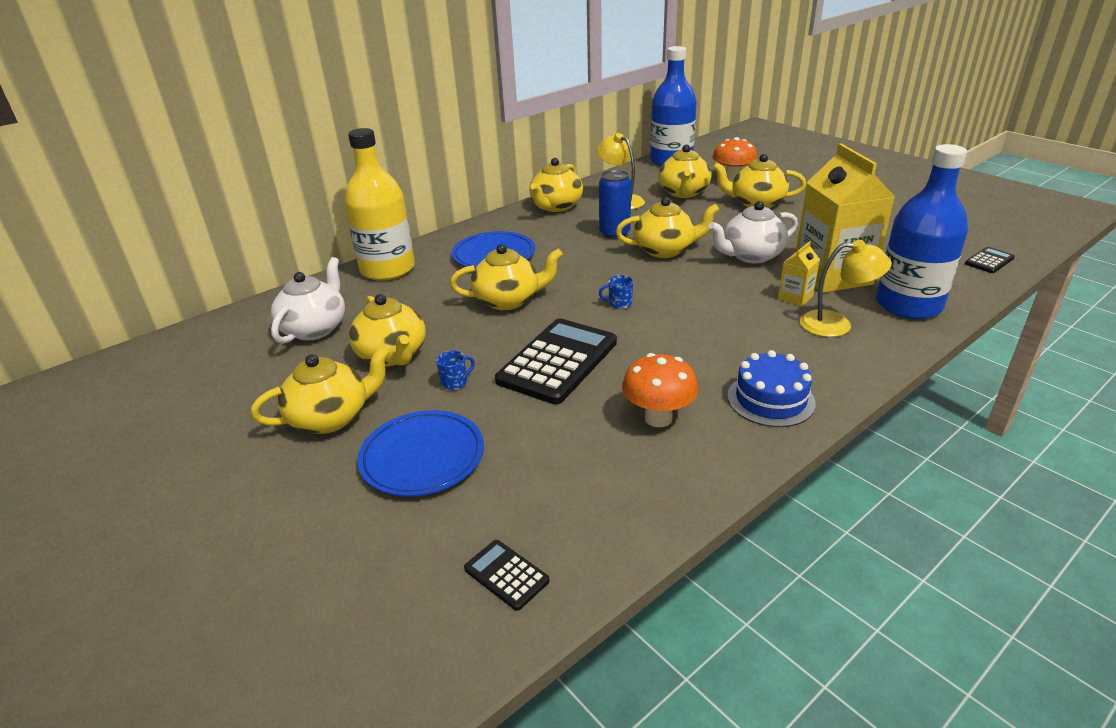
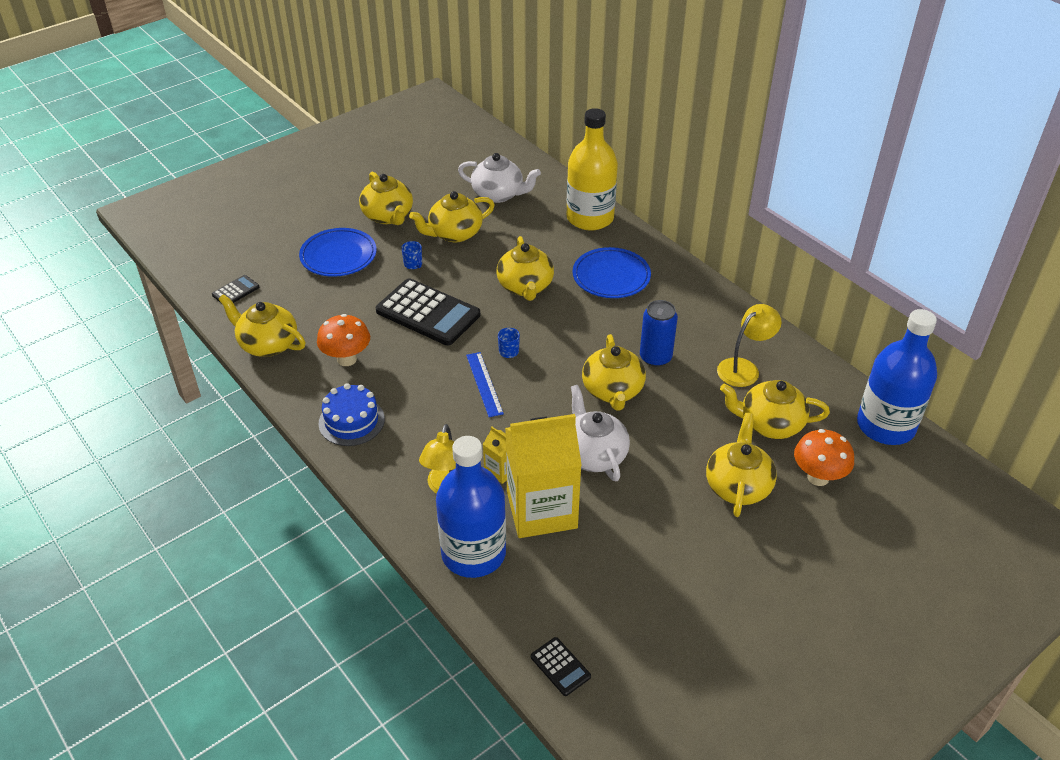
camera: 90 degrees right, 10 degrees up
(556, 206) = (726, 317): yellow teapot -> yellow teapot (267, 344)
(675, 315) = (484, 384): none -> blue ruler

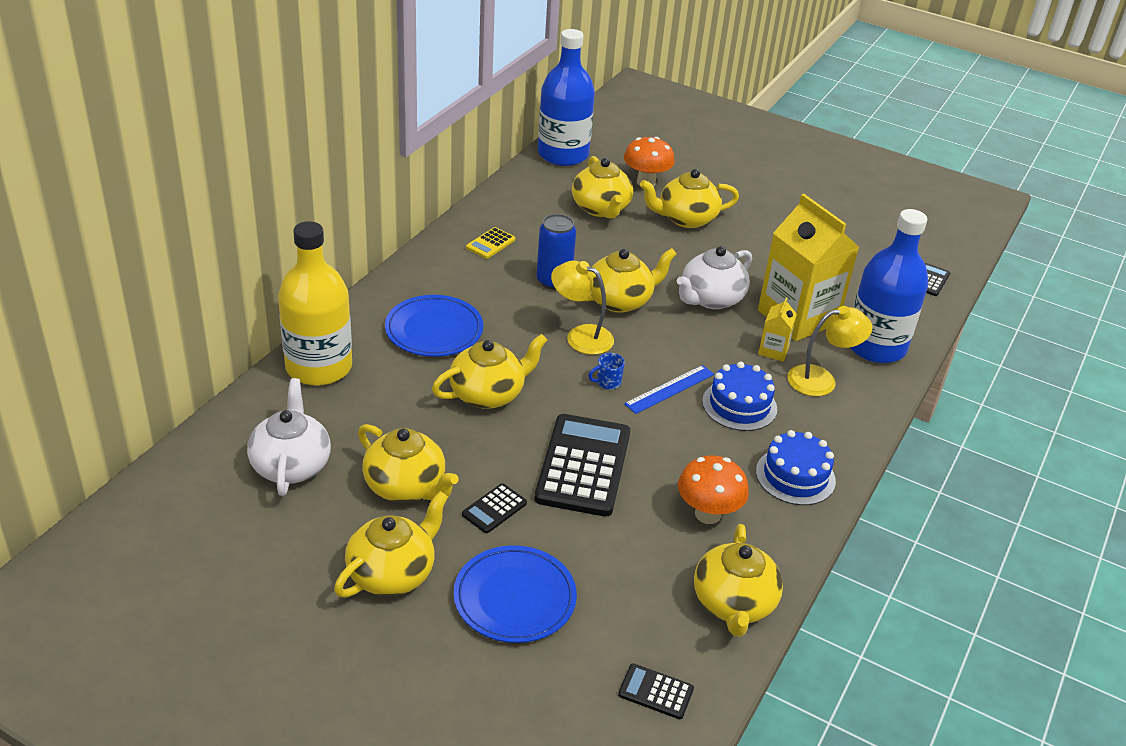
camera: 115 degrees left, 5 degrees down
(413, 264) = (494, 509): blue mug -> black calculator
(444, 419) = (739, 405): none -> blue cake
(724, 333) = (490, 244): none -> yellow calculator
(744, 368) = (535, 228): yellow lamp -> yellow lamp (580, 336)

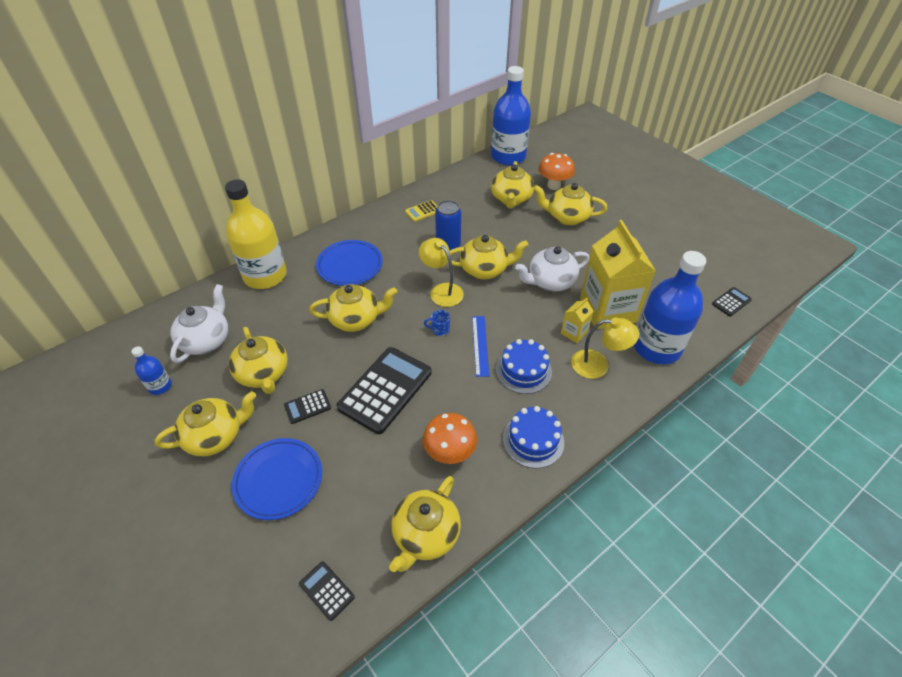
camera: 25 degrees right, 10 degrees up
(265, 536) = (160, 386): none -> blue bottle
(669, 389) = (480, 345): blue ruler -> blue ruler turned 75 degrees counterclockwise

